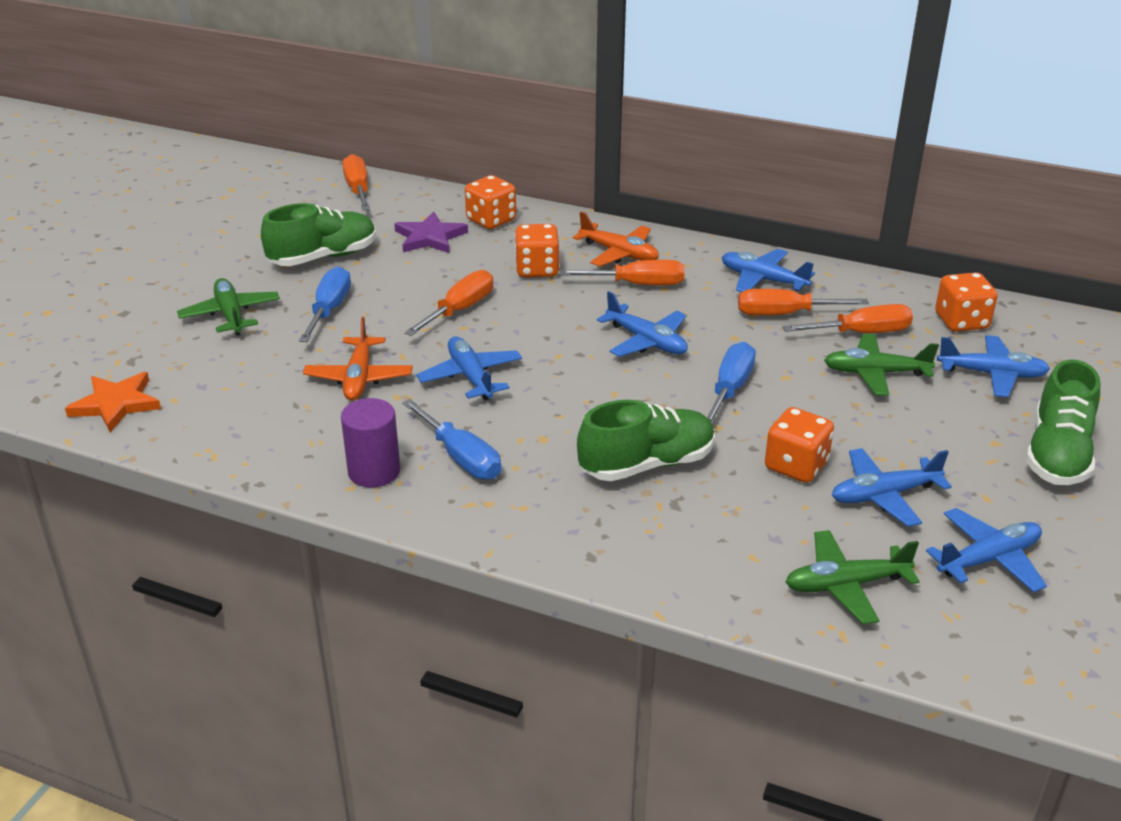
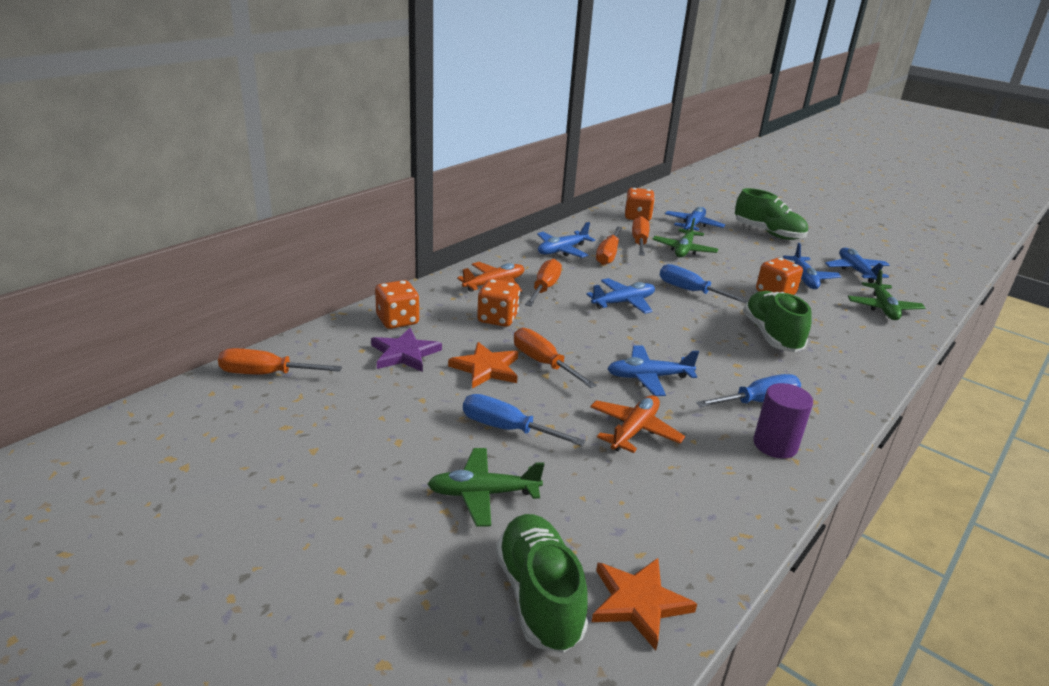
camera: 75 degrees left, 5 degrees down
(323, 257) = (399, 417): green shoe -> green shoe (539, 596)
(359, 378) = (634, 430): orange plane -> orange plane turned 75 degrees counterclockwise
(429, 281) = (486, 368): none -> orange star

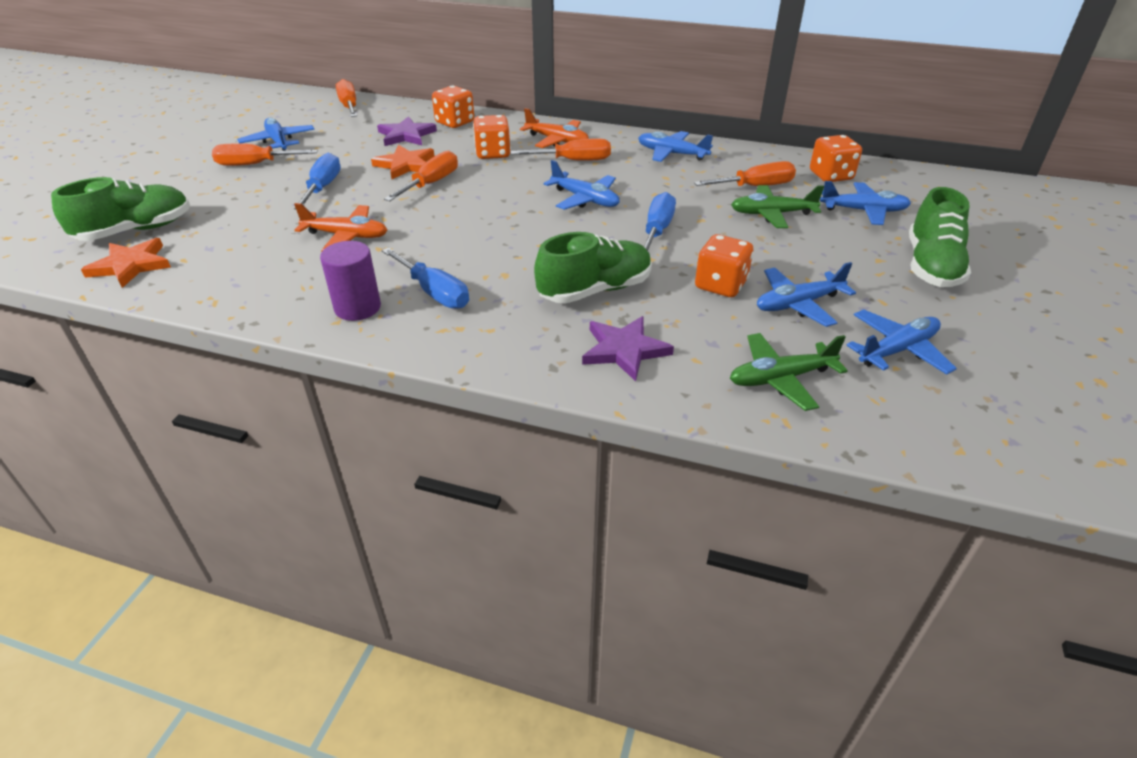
camera: 70 degrees right, 10 degrees up
(483, 494) = (239, 194): green plane -> none
(608, 255) = (692, 176): orange screwdriver -> orange screwdriver (255, 164)
(648, 377) = (441, 231): blue plane -> blue plane (278, 142)
(851, 345) = (624, 350): none -> purple star

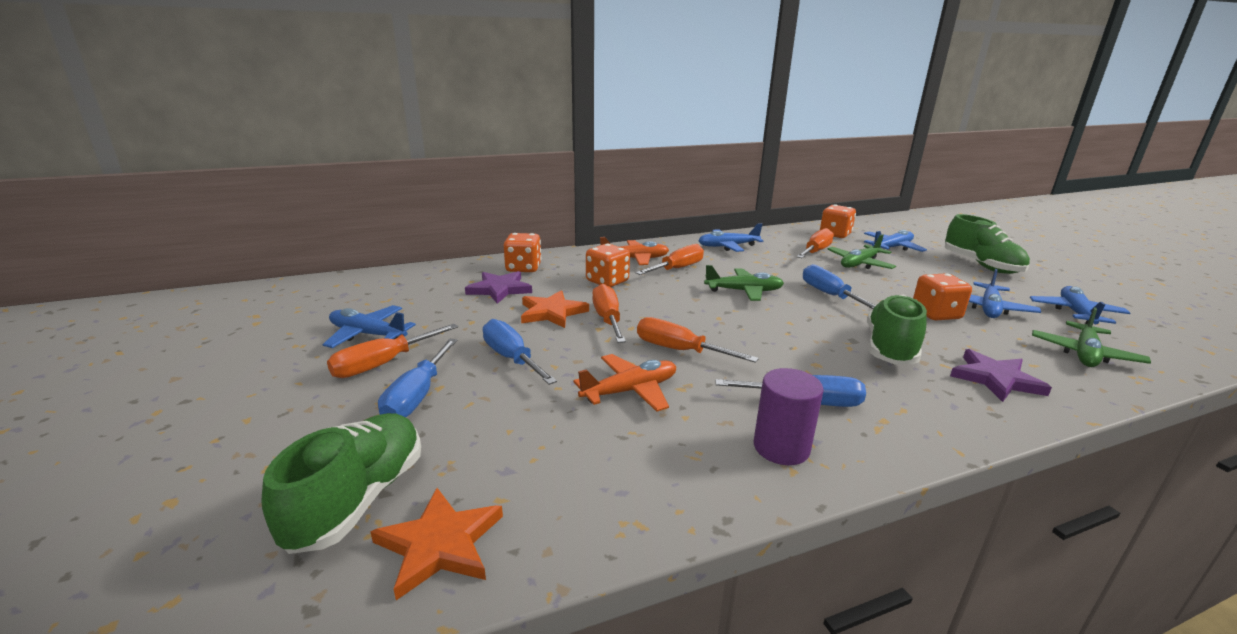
camera: 40 degrees left, 15 degrees down
(239, 190) = (417, 396): none -> blue screwdriver
(349, 106) = (385, 281): orange screwdriver -> orange screwdriver (679, 350)
(585, 199) = (744, 291): blue plane -> green plane

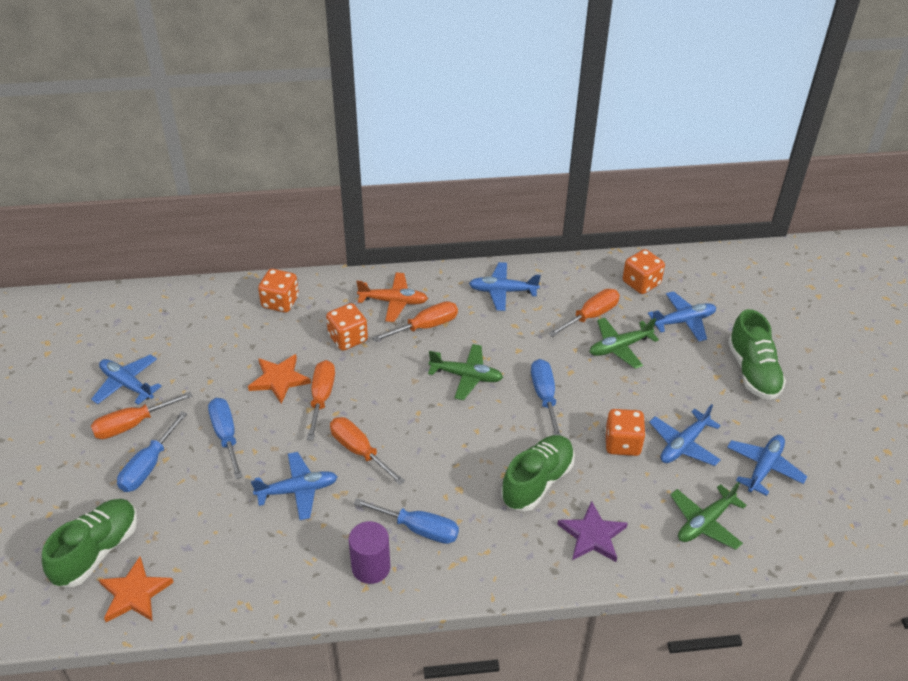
camera: 15 degrees right, 20 degrees up
(499, 289) = (247, 336): purple star -> none
(630, 391) = (297, 490): orange plane -> blue plane

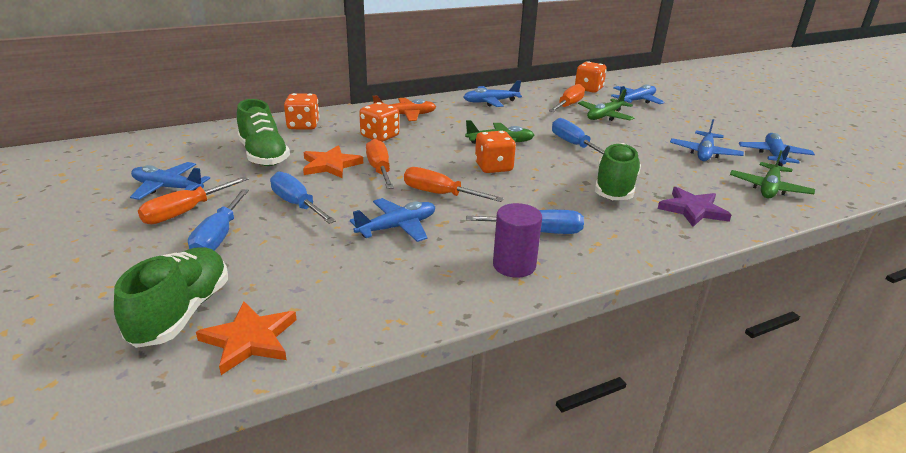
camera: 20 degrees left, 15 degrees down
(425, 326) = (443, 123): orange screwdriver -> none
(622, 443) = (659, 159): orange dice -> orange dice (493, 167)
(753, 371) = (709, 115): green shoe -> green shoe (263, 155)

